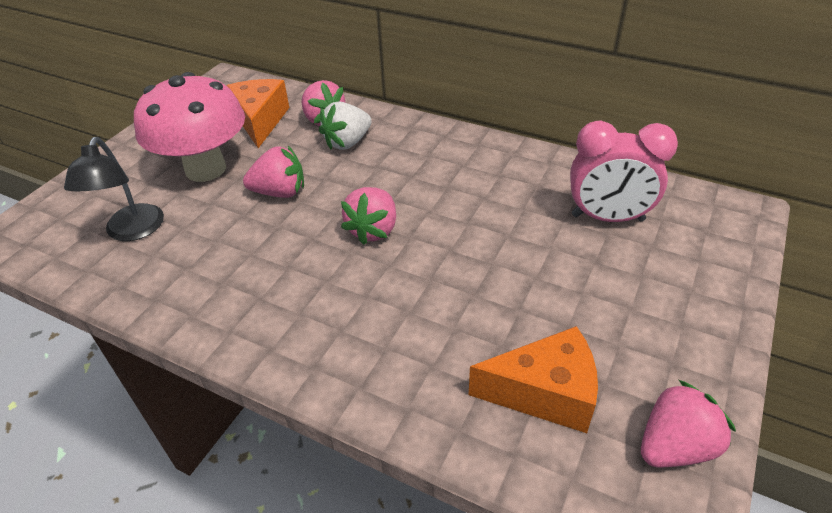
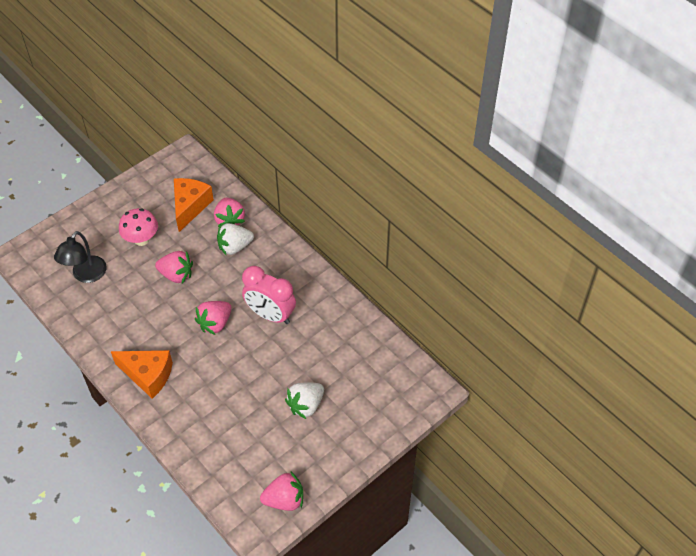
camera: 20 degrees right, 10 degrees up
(205, 169) = (141, 239): pink mushroom -> pink mushroom, size x0.59
(545, 393) = (244, 453): orange cheese -> orange cheese (148, 375)
(588, 288) = (306, 405): none -> white strawberry
(607, 218) = (351, 364): pink clock -> pink clock (270, 315)

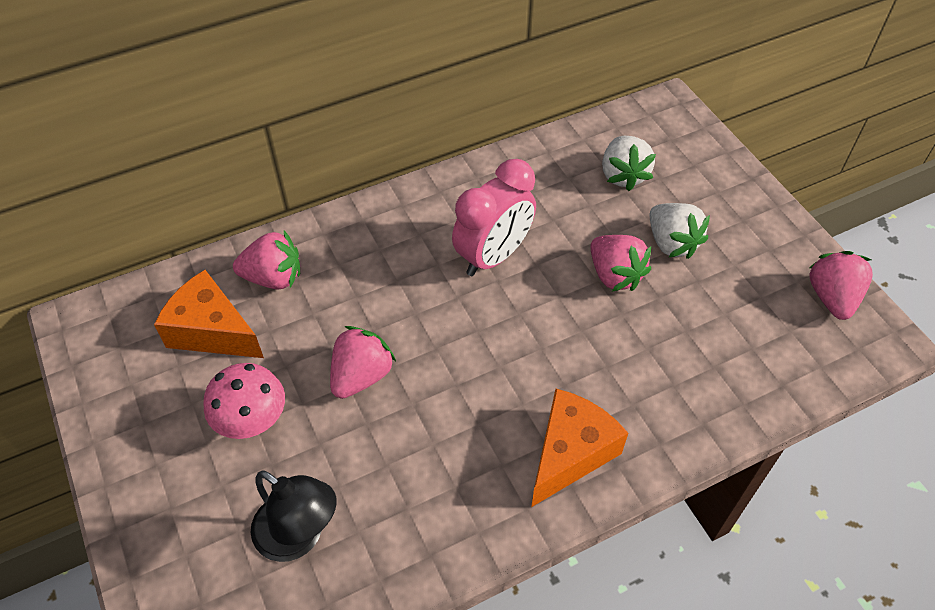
camera: 75 degrees left, 0 degrees up
(215, 323) = (487, 333): pink strawberry -> pink strawberry (615, 275)
(235, 247) = (335, 280): white strawberry -> white strawberry (623, 175)

